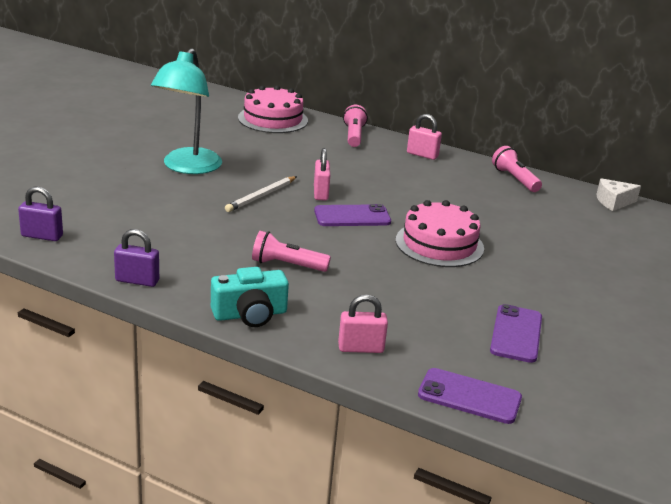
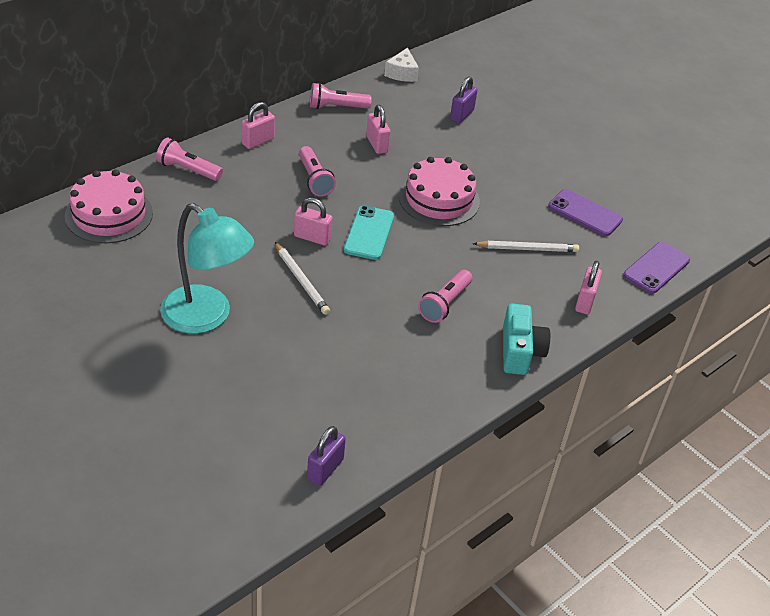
camera: 70 degrees left, 15 degrees up
(137, 281) = (441, 412): purple padlock -> purple padlock (461, 115)
(352, 216) = (369, 233): purple phone -> turquoise phone
(399, 184) = (314, 179): none -> pink flashlight
(414, 302) = (527, 249): none -> white pencil
(484, 204) = (377, 144): none -> pink padlock

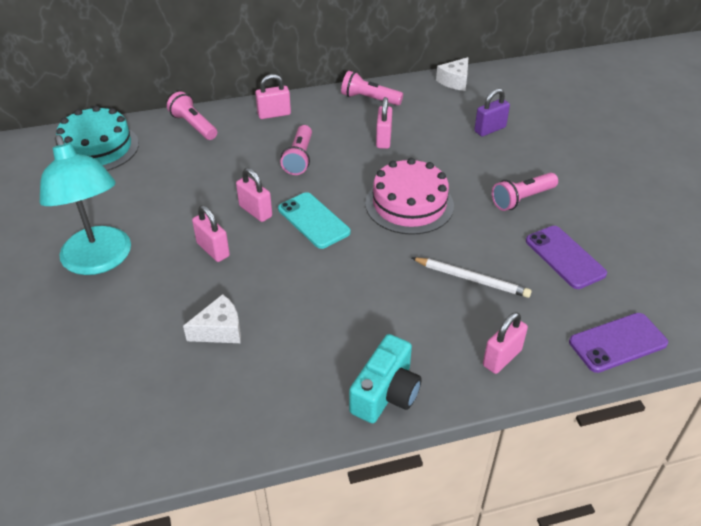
camera: 30 degrees right, 0 degrees up
(109, 214) = (97, 148): pink cake -> turquoise cake
(301, 280) = (213, 250): white pencil -> pink padlock
(325, 469) = (78, 459): purple padlock -> none
(359, 343) = (220, 330): none -> white cheese
(369, 233) = (313, 220): turquoise phone -> turquoise phone turned 75 degrees counterclockwise
(445, 304) = (338, 314): pink flashlight -> pink flashlight (522, 199)

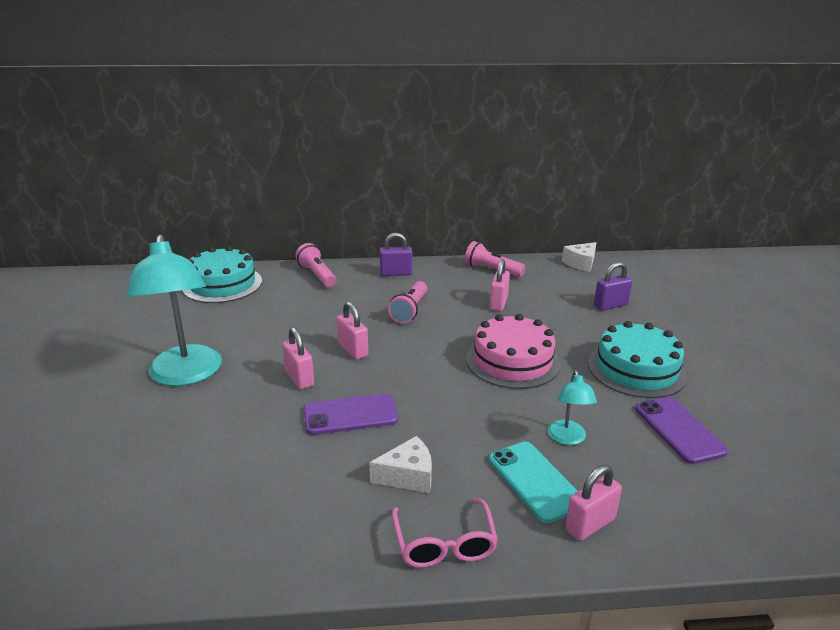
camera: 10 degrees right, 15 degrees down
(220, 330) = (280, 452): white cheese -> white cheese (408, 476)
(274, 114) = (396, 273): pink padlock -> purple padlock
(313, 220) = (409, 364): turquoise phone -> turquoise phone (535, 481)
(386, 393) = (444, 543): turquoise camera -> pink glasses
(471, 279) = (567, 438): white pencil -> turquoise lamp
(522, 199) = (636, 369): pink flashlight -> turquoise cake
(617, 343) = (736, 528): purple phone -> purple phone (350, 415)

